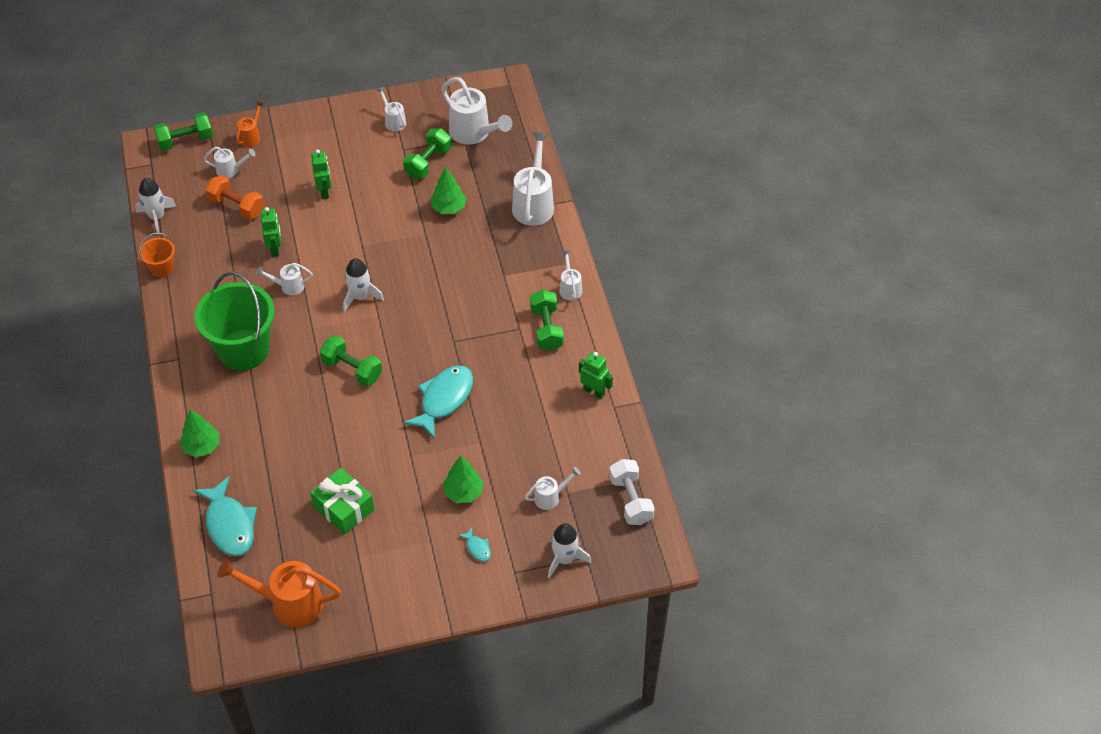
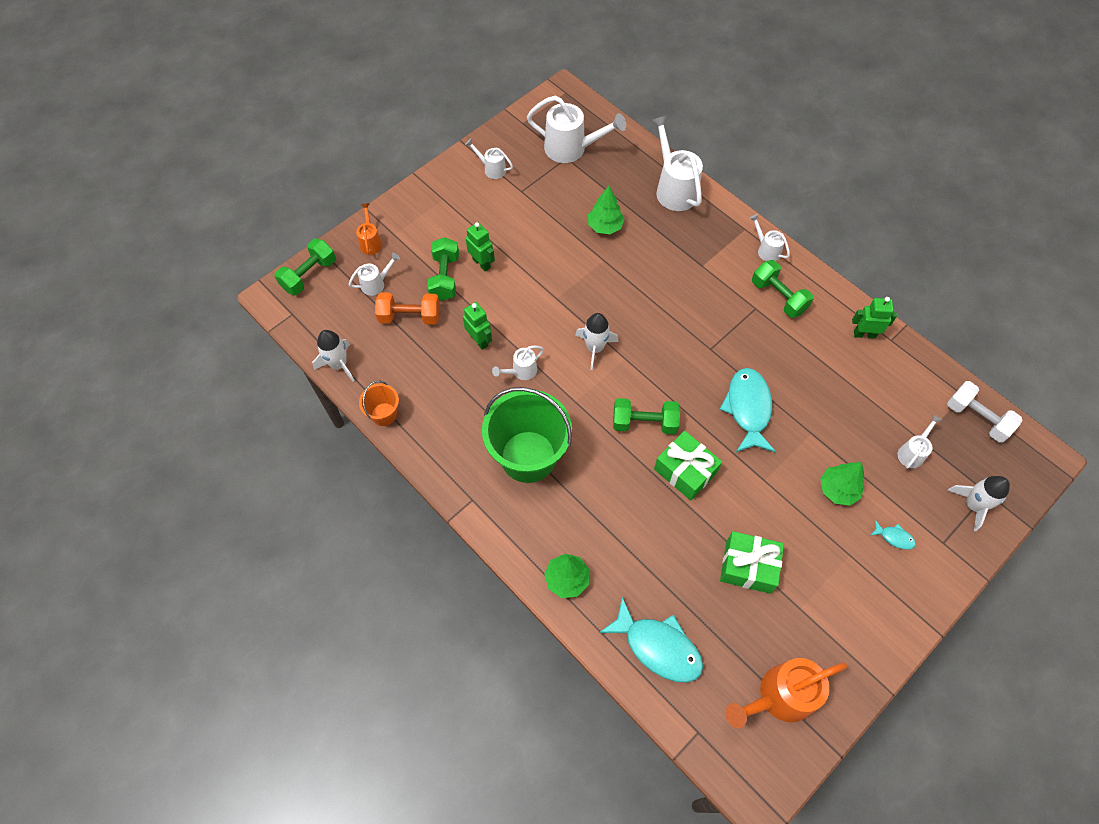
camera: 30 degrees left, 10 degrees up
(354, 419) = (685, 471): none -> green gift
(428, 163) = (553, 193): green dumbbell -> green dumbbell (445, 277)

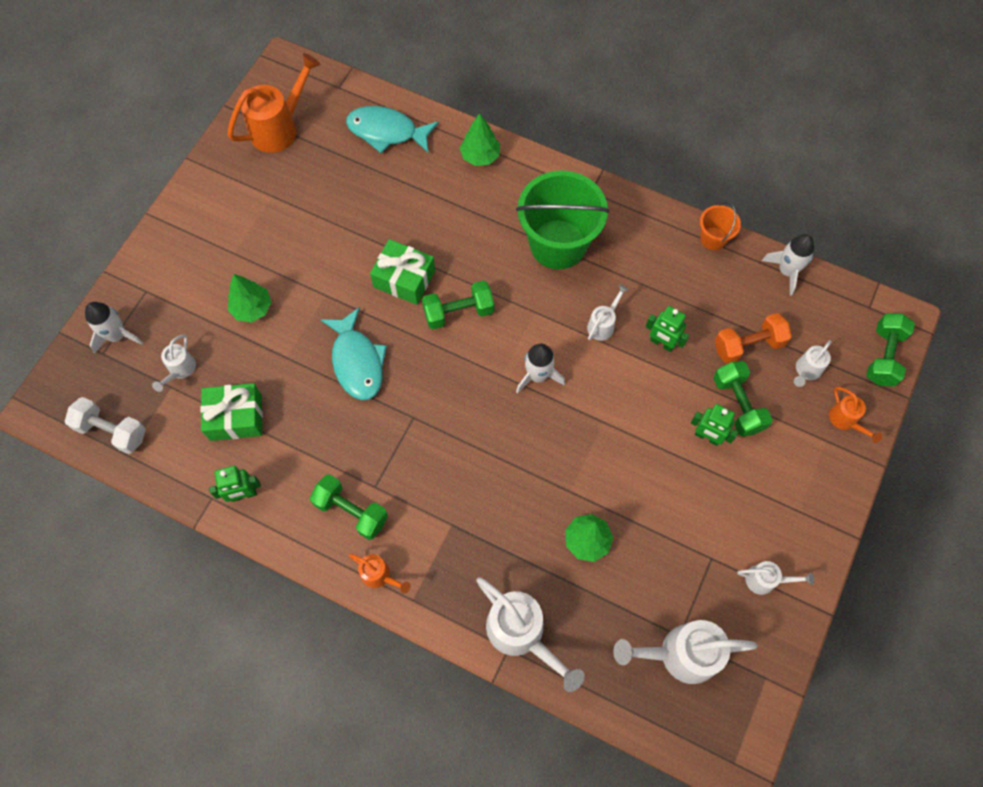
camera: 160 degrees right, 5 degrees up
(748, 566) = (325, 214): green gift -> green gift (236, 417)
(766, 250) = (379, 576): white watering can -> orange watering can
(894, 537) = (193, 281): turquoise fish -> none

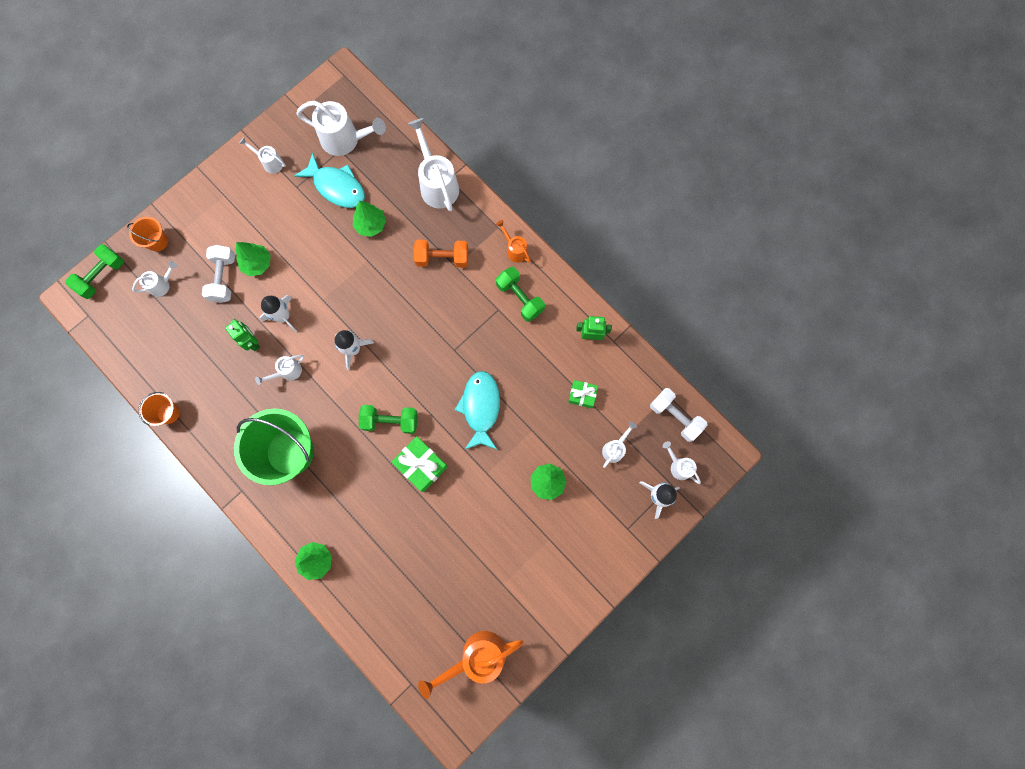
camera: 160 degrees left, 10 degrees up
(97, 376) = (678, 466): none -> white watering can
(236, 417) = (582, 395): green gift -> green gift, size x0.61
(387, 132) = (385, 616): turquoise fish -> turquoise fish (337, 187)
(707, 437) = (257, 263): green robot -> green tree
(737, 404) = (224, 278): green dumbbell -> white dumbbell
(748, 345) = (192, 318): orange dumbbell -> orange dumbbell (442, 258)
(787, 271) = (129, 365): white rocket -> white rocket (283, 316)
(845, 421) = (157, 241): orange watering can -> orange bucket

